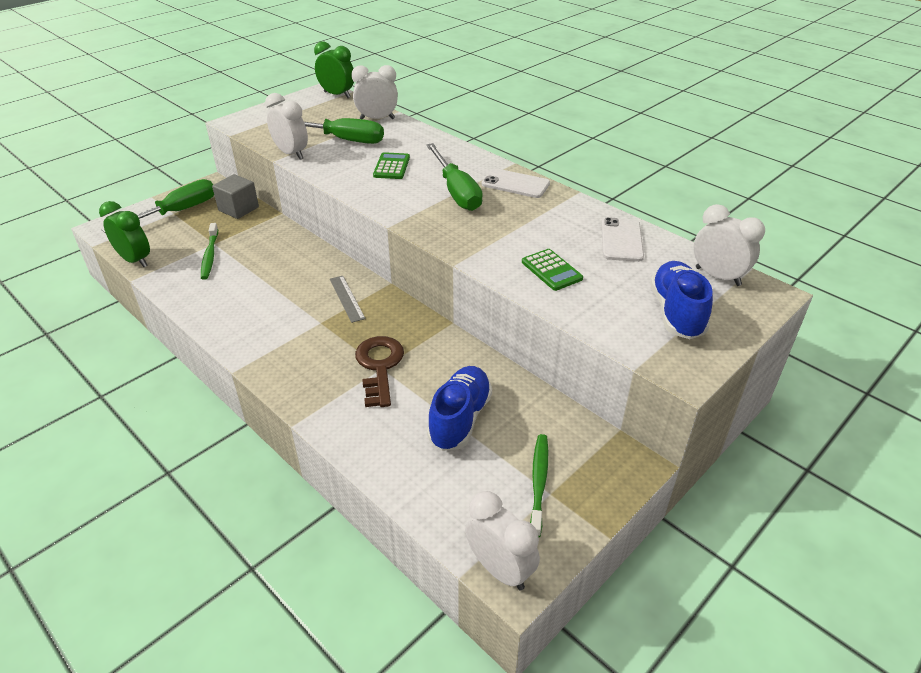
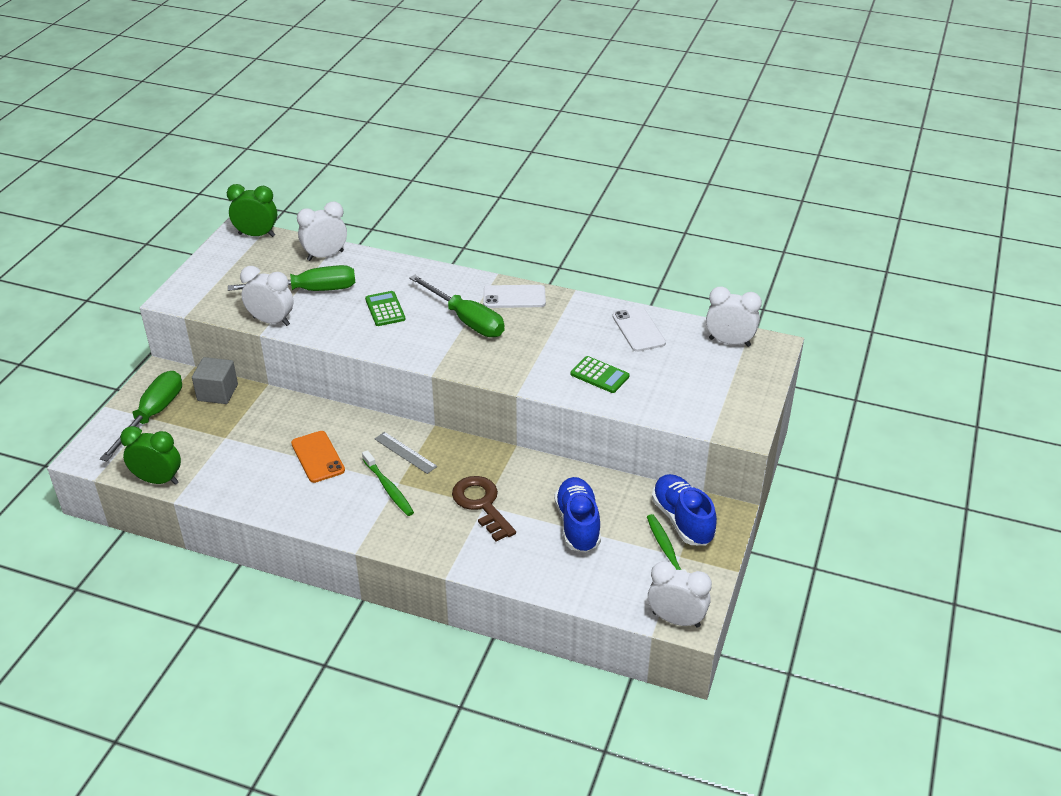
camera: 25 degrees left, 0 degrees up
(210, 256) = (233, 452): green toothbrush -> green toothbrush (388, 488)
(271, 280) = (318, 457): none -> orange phone
(676, 313) = (715, 384): blue shoe -> blue shoe (682, 520)

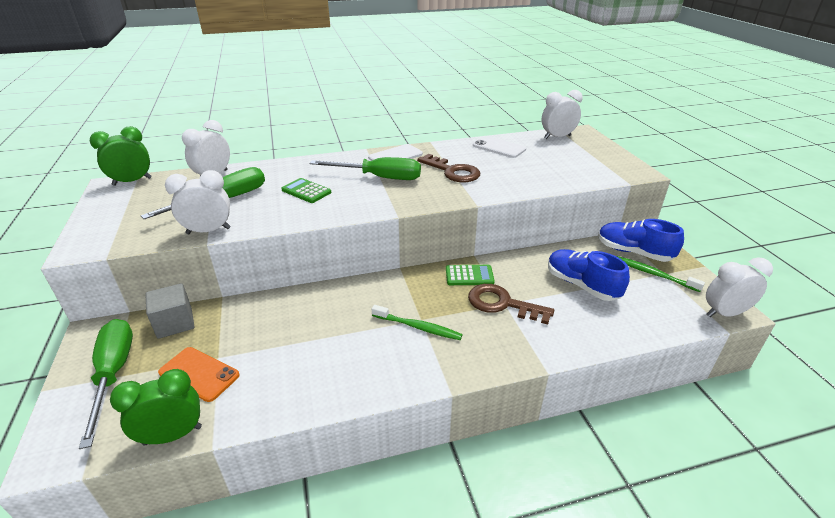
camera: 35 degrees left, 5 degrees down
(318, 457) = (329, 332): orange phone -> orange phone (199, 374)
(405, 452) = (400, 295): grey ruler -> none
(545, 343) = (453, 171): none -> brown key
(599, 375) = (513, 176): green calculator -> green calculator (469, 275)

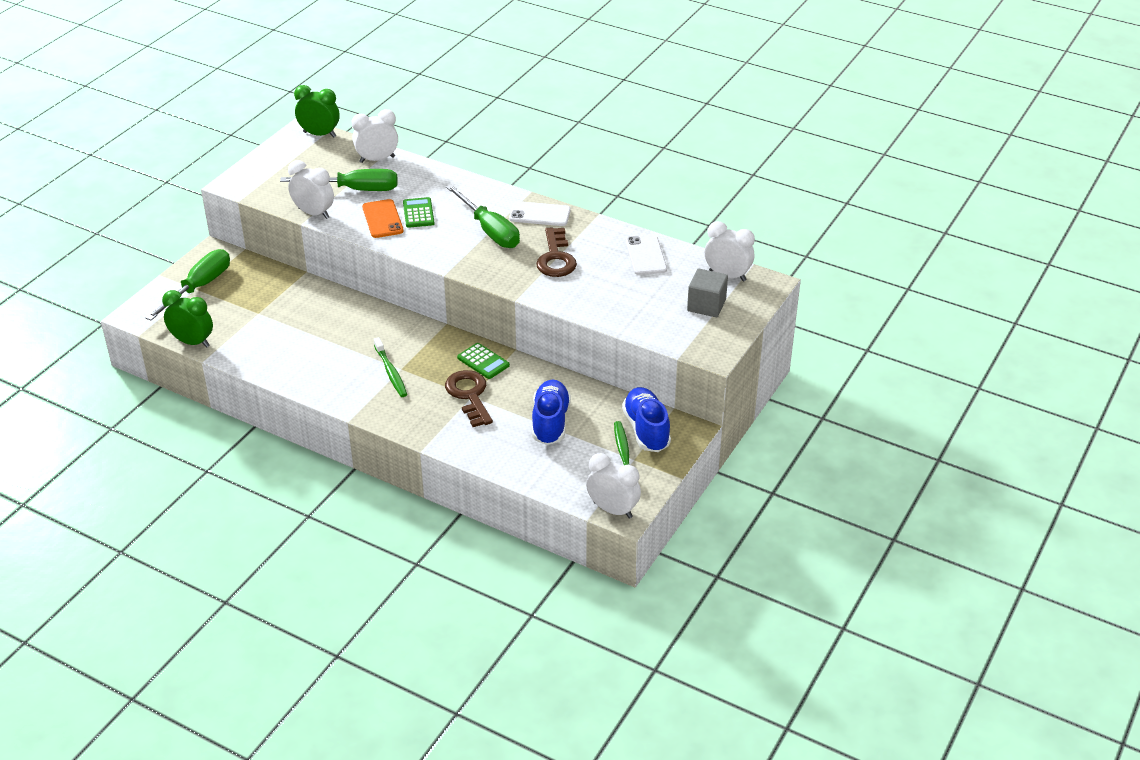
camera: 45 degrees right, 5 degrees up
(175, 323) = (260, 274): grey cube -> grey cube (706, 305)
(199, 374) = (238, 316): orange phone -> orange phone (382, 219)

